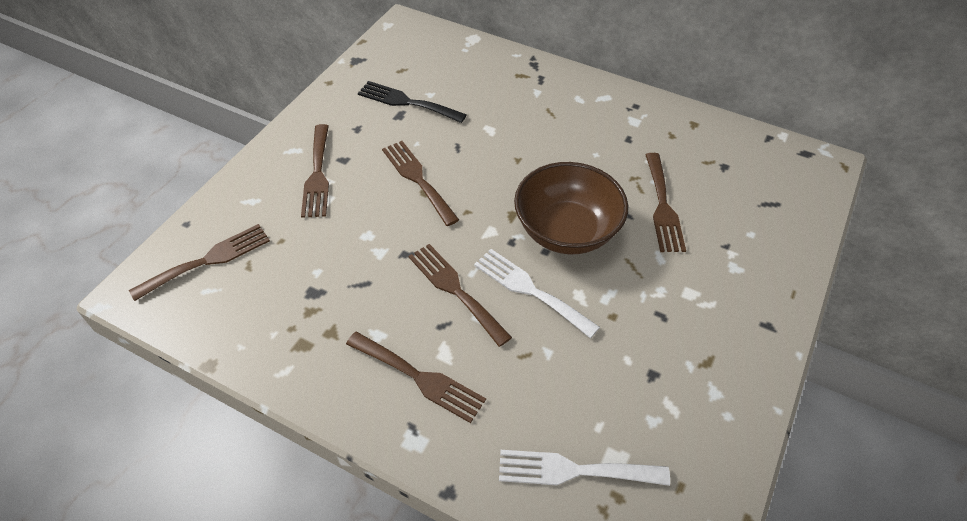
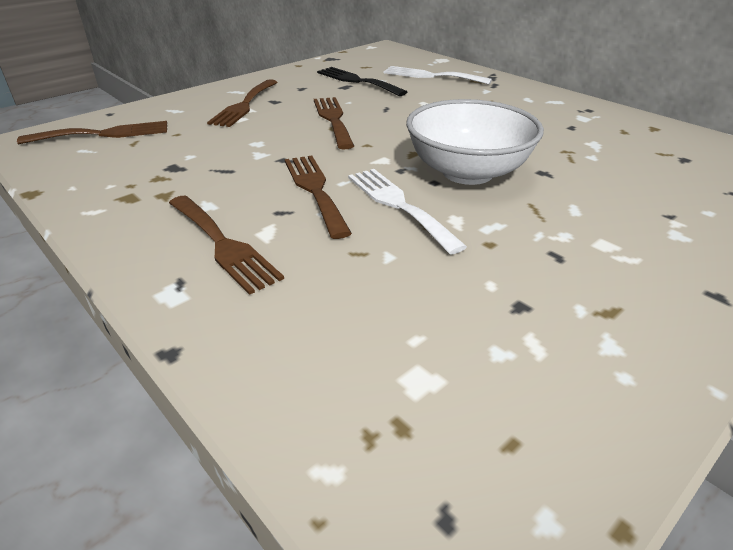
camera: 20 degrees right, 15 degrees down
(566, 231) = (467, 172): brown bowl -> white bowl
(574, 470) = (352, 376): white fork -> white fork (431, 76)
(663, 206) = (594, 174): brown fork -> none

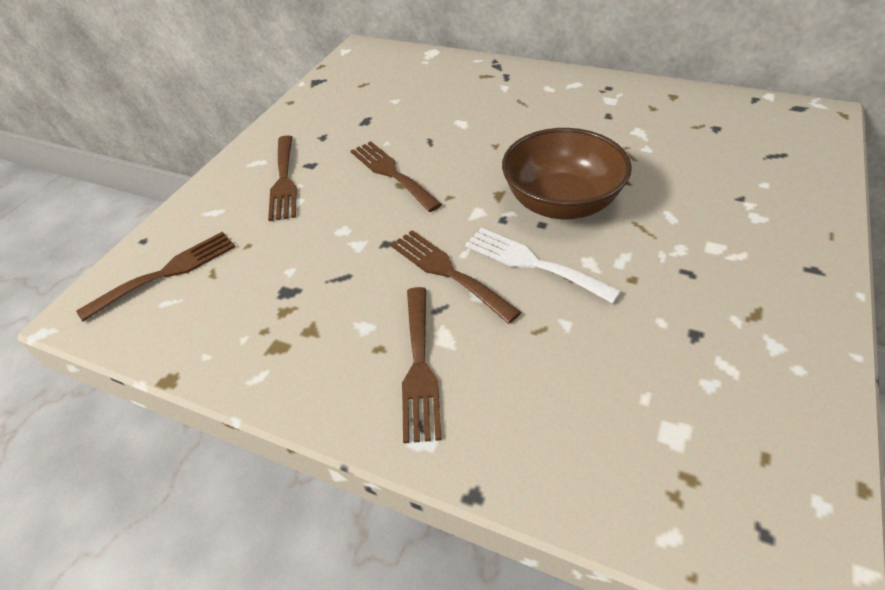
camera: 20 degrees left, 10 degrees up
(223, 244) = (419, 367): brown fork -> brown fork turned 60 degrees clockwise
(357, 81) = (371, 109): black fork -> none
(431, 76) = (439, 81): white fork -> none
(467, 172) = (561, 203): white bowl -> brown bowl

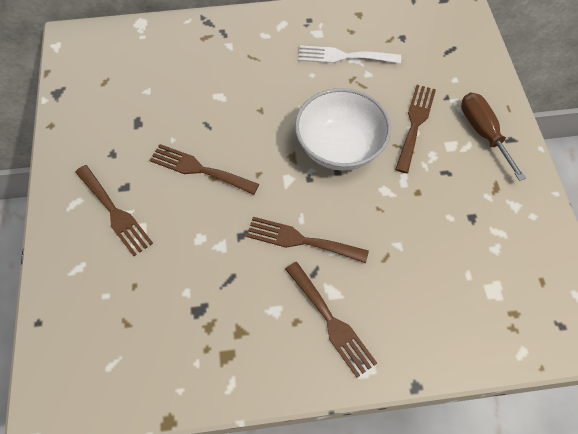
camera: 35 degrees left, 15 degrees up
(167, 272) = (87, 341): brown fork -> brown fork (415, 123)
(532, 263) = (351, 207): white fork -> white fork (343, 56)
(561, 203) = (339, 147): brown bowl -> white bowl
(773, 249) = (483, 133): none -> brown screwdriver

